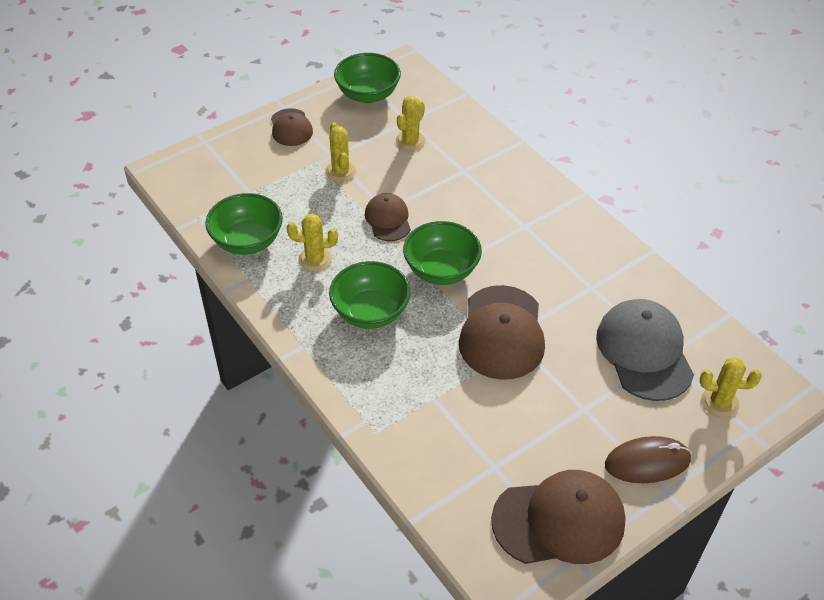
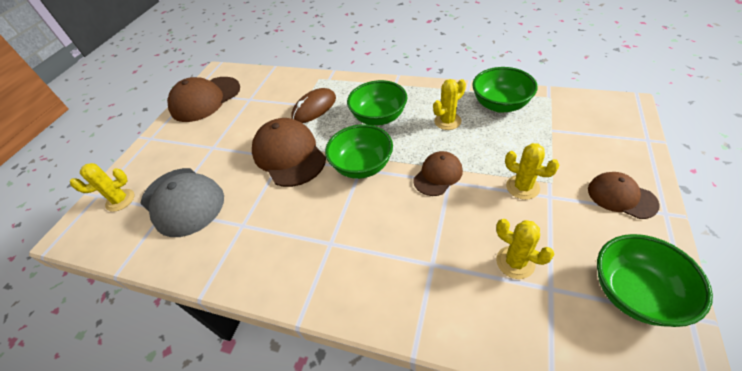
camera: 150 degrees right, 0 degrees up
(388, 219) = (438, 175): brown cap -> brown cap turned 90 degrees counterclockwise
(410, 141) = (515, 262): yellow cactus -> yellow cactus turned 45 degrees counterclockwise
(647, 462) = (165, 144): brown mouse -> brown mouse (314, 108)

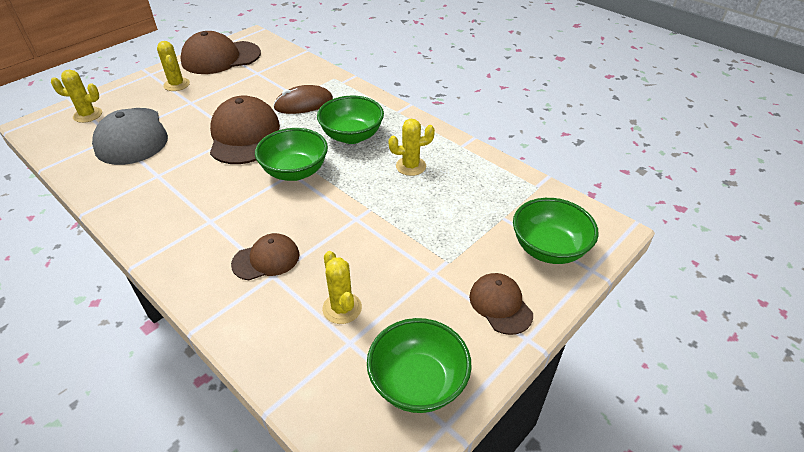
camera: 20 degrees right, 5 degrees down
(438, 175) = (352, 208): brown cap -> brown cap (266, 259)
(500, 105) = (478, 173): green bowl -> green bowl (549, 249)
(522, 187) = (416, 253): yellow cactus -> yellow cactus (176, 84)

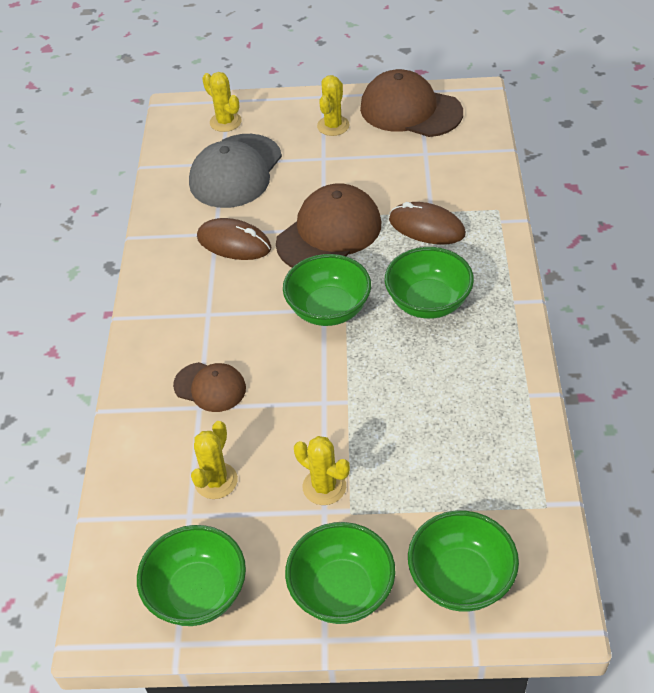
camera: 50 degrees right, 5 degrees up
(179, 173) = (234, 243): none -> brown mouse
(411, 166) = (443, 381): yellow cactus -> yellow cactus (324, 487)
(500, 305) = (342, 591): brown cap -> green bowl

